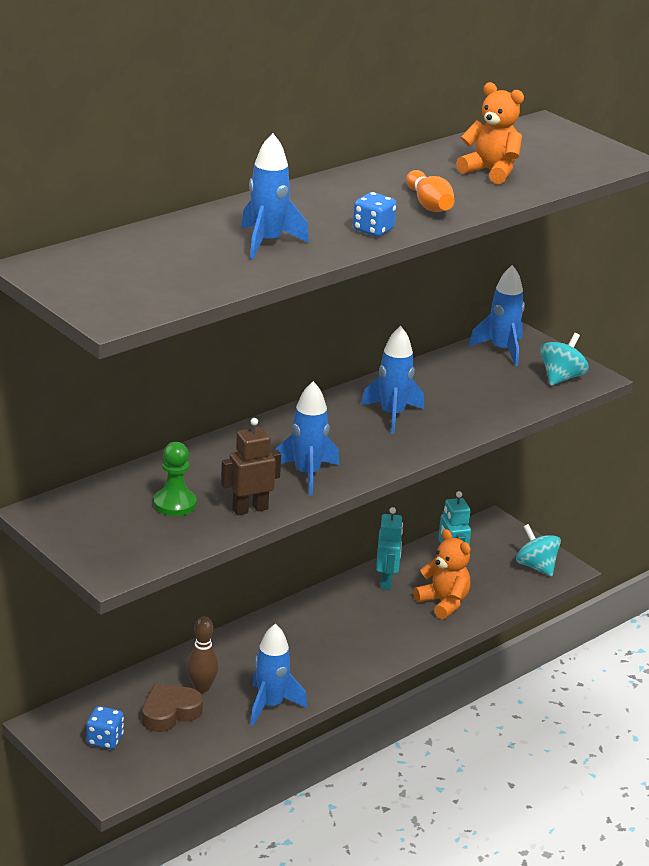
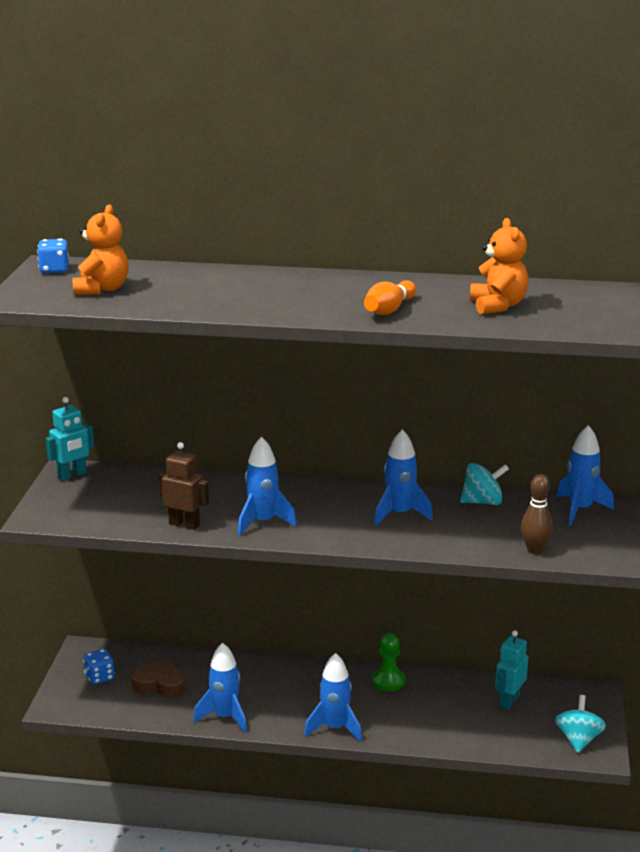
camera: 50 degrees right, 5 degrees down
(174, 504) = (148, 500): green pawn -> green pawn (388, 681)
(201, 687) = (203, 681): brown bowling pin -> brown bowling pin (535, 550)
(267, 242) = (214, 295): blue rocket -> blue rocket (335, 728)
(373, 230) = (304, 311): blue dice -> blue dice (54, 270)
(386, 581) = (439, 686): turquoise robot -> turquoise robot (72, 475)
(443, 603) = (458, 723): orange teddy bear -> orange teddy bear (102, 289)
(561, 378) = (591, 548): turquoise spinning top -> turquoise spinning top (483, 502)

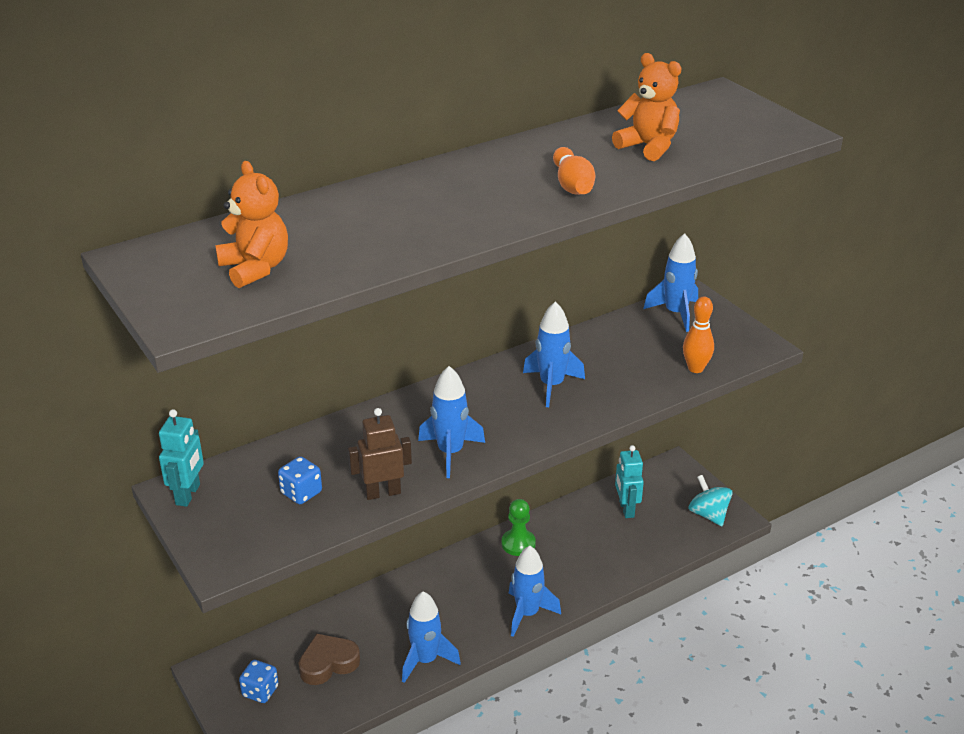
camera: 40 degrees left, 10 degrees up
(54, 270) = (152, 263): blue dice -> blue dice (301, 493)
(483, 502) = (597, 341): turquoise spinning top -> none
(535, 550) = (695, 368): brown bowling pin -> orange bowling pin

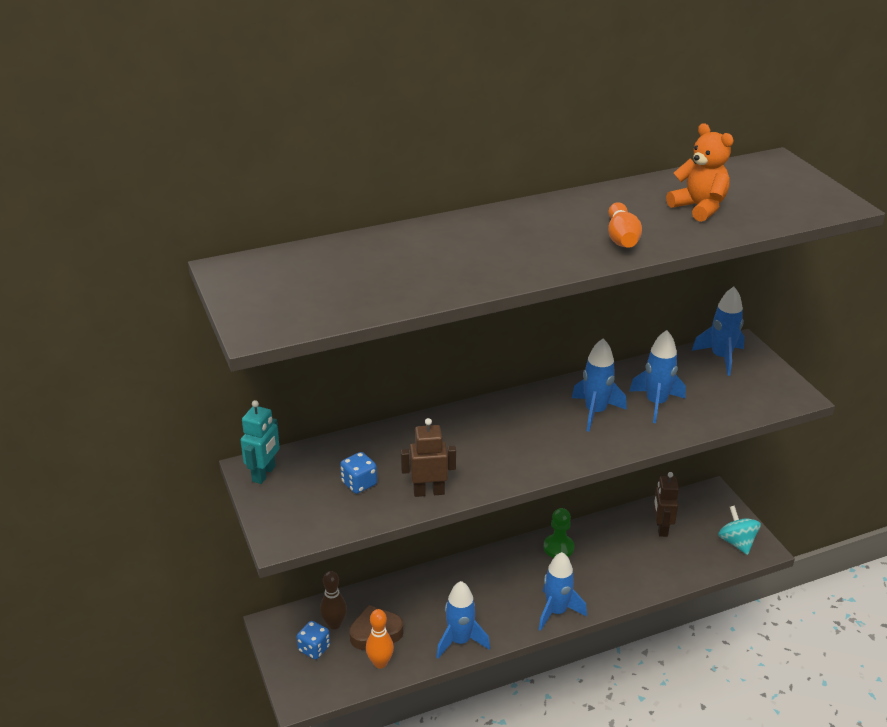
camera: 10 degrees right, 0 degrees up
(255, 268) = (329, 288): orange teddy bear -> none
(279, 660) = (334, 624): none -> brown bowling pin
(450, 453) = (494, 463): blue rocket -> blue rocket (656, 403)
(626, 509) = (661, 528): turquoise robot -> brown robot
(695, 368) = (730, 410): orange bowling pin -> orange bowling pin (380, 663)

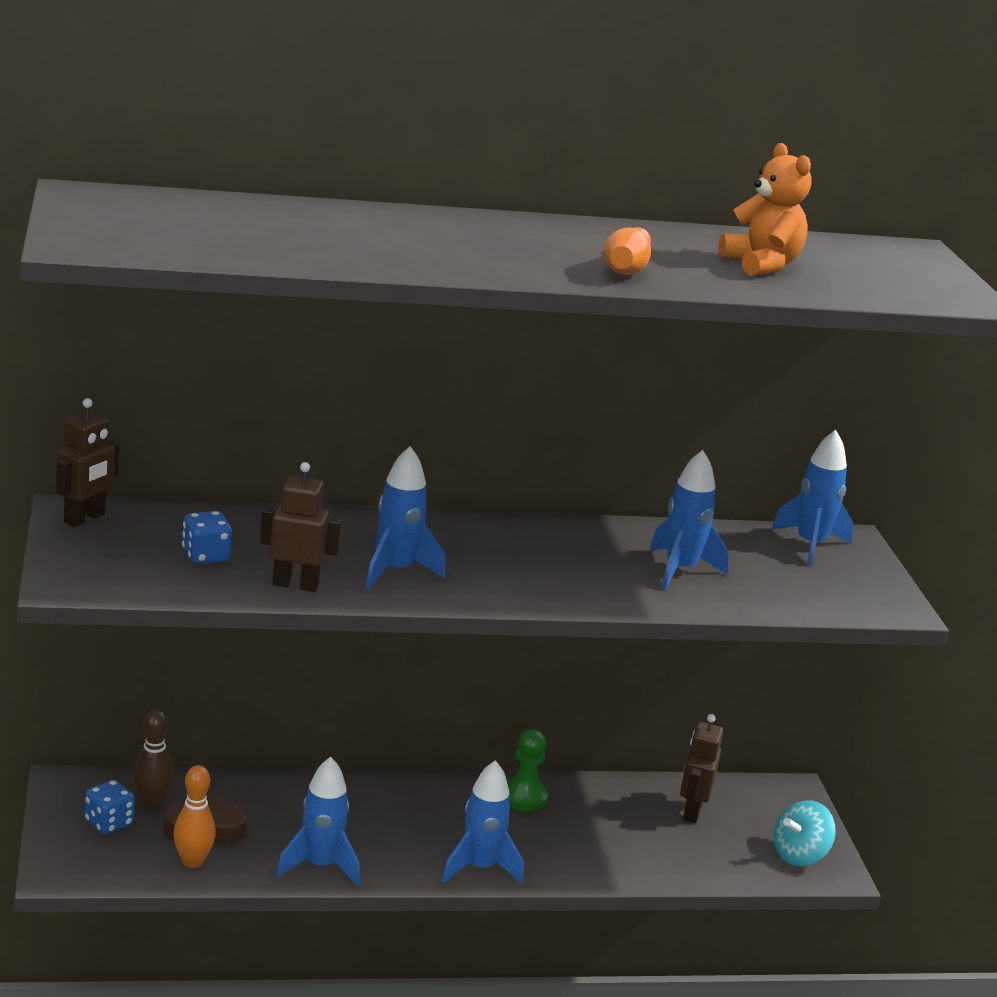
camera: 10 degrees right, 10 degrees down
(264, 474) = (85, 518): turquoise robot -> brown robot
(595, 412) = (585, 559): blue rocket -> blue rocket (396, 571)
(736, 542) = (799, 855): turquoise spinning top -> turquoise spinning top turned 120 degrees counterclockwise

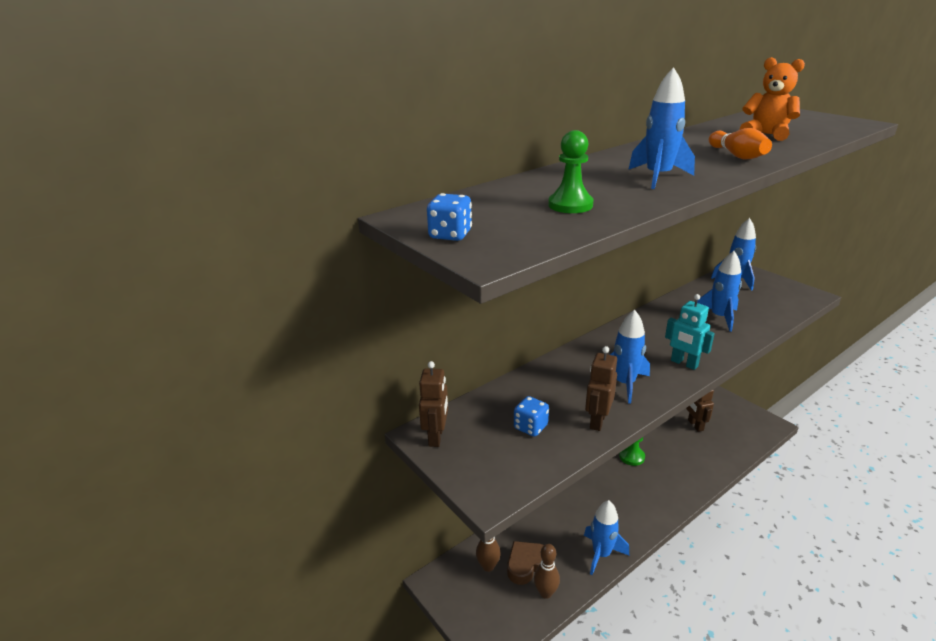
camera: 25 degrees left, 5 degrees up
(108, 823) = (481, 595): blue dice -> blue dice (450, 235)
(192, 861) = (545, 593): orange bowling pin -> brown bowling pin
(269, 239) = (570, 205): none -> green pawn
(295, 585) = (597, 421): brown robot -> brown robot turned 45 degrees counterclockwise
(480, 868) = (662, 509): blue rocket -> blue rocket (658, 177)
(519, 588) = (684, 363): none -> turquoise robot
(799, 855) = (753, 424): turquoise spinning top -> none

